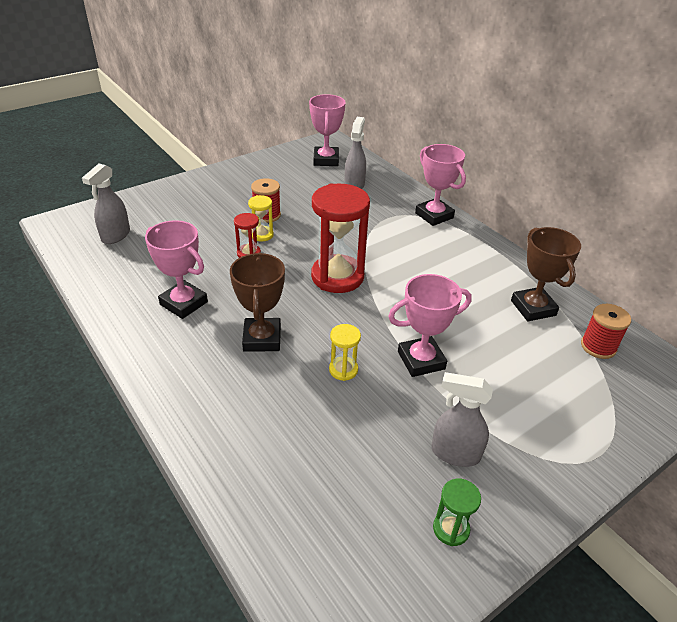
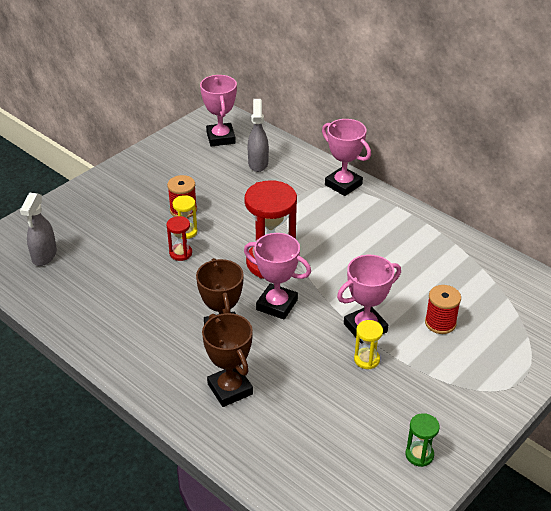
camera: 10 degrees left, 0 degrees up
(184, 303) = (139, 312): pink trophy -> pink trophy (277, 305)
(343, 370) = (302, 347): yellow hourglass -> yellow hourglass (366, 359)
(455, 453) = (410, 399): grey spray bottle -> none
(533, 308) = (450, 263): brown trophy -> brown trophy (230, 389)
(598, 346) = (510, 290): red spool -> red spool (440, 323)

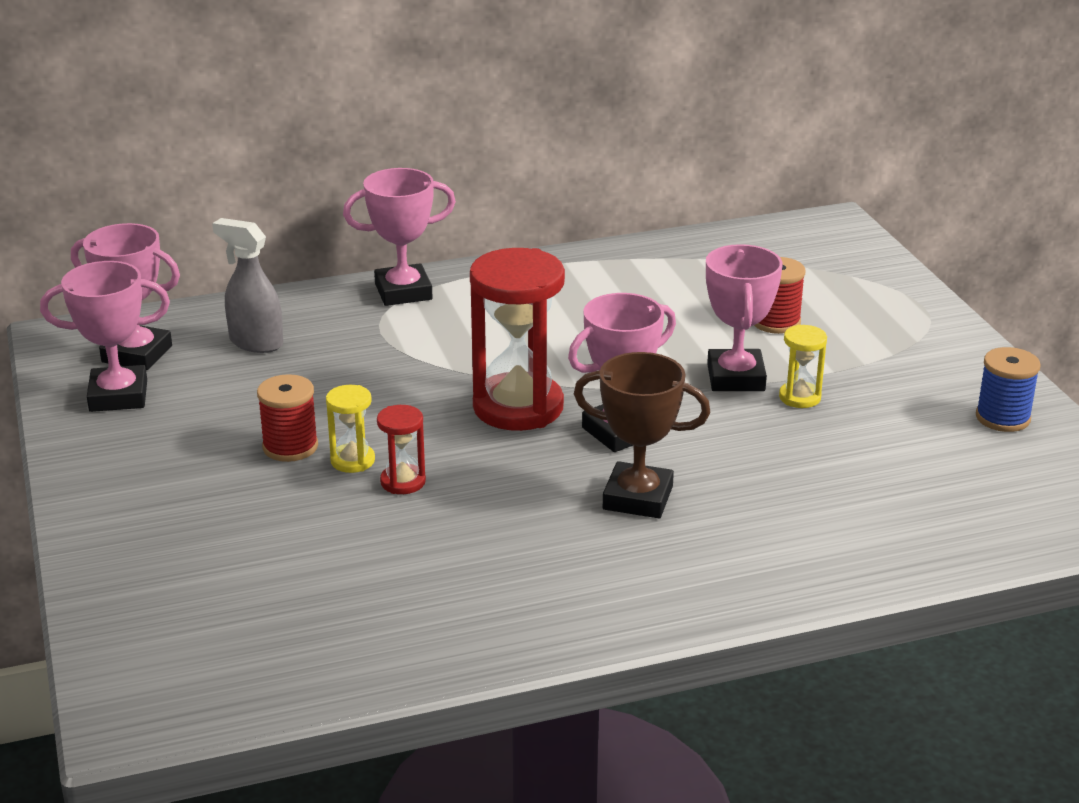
camera: 60 degrees left, 10 degrees down
(44, 256) = (241, 633): grey spray bottle -> none
(185, 149) = (118, 396): none -> pink trophy
(230, 389) = (768, 528): brown trophy -> none
(419, 455) = (1002, 418): green hourglass -> blue spool

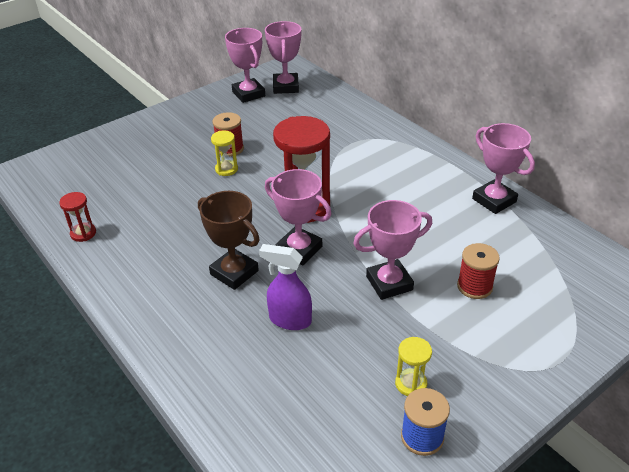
camera: 70 degrees right, 10 degrees up
(255, 342) = (316, 112): grey spray bottle -> none
(403, 292) = (397, 137): pink trophy -> pink trophy (494, 200)
(403, 482) = (215, 189): red hourglass -> red hourglass (83, 233)
(638, 498) = (234, 272): brown trophy -> brown trophy turned 45 degrees counterclockwise
(767, 468) = (289, 320): none -> purple spray bottle
(799, 397) = (383, 318): yellow hourglass -> yellow hourglass (411, 384)

